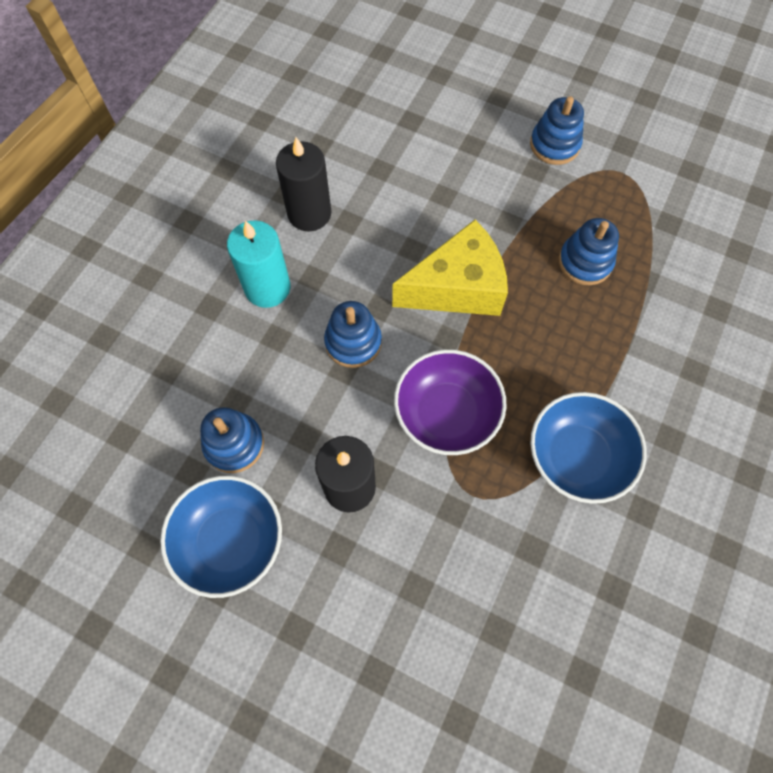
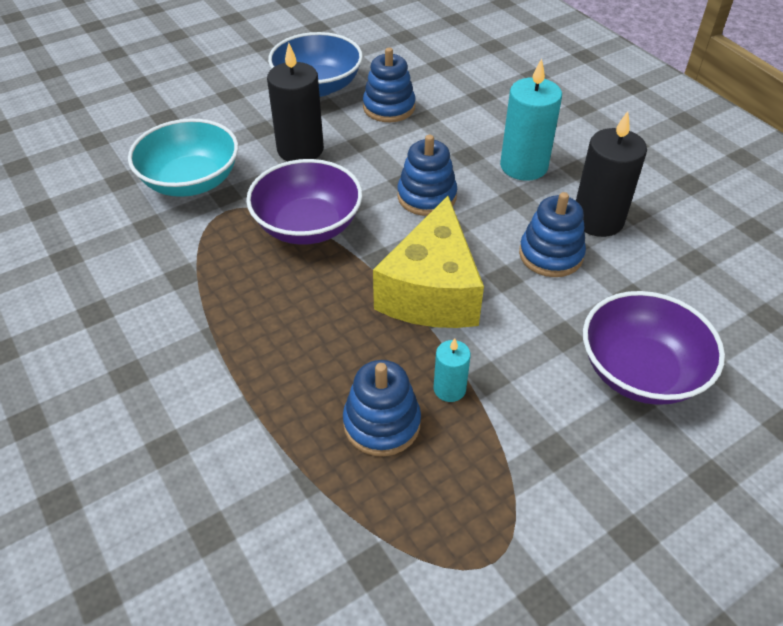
camera: 120 degrees right, 20 degrees down
(446, 147) = (640, 371): none -> purple bowl
(456, 557) = (191, 181): none -> turquoise bowl
(533, 238) = (449, 389): none -> turquoise candle
(554, 145) = (589, 499): blue stacking toy -> blue stacking toy (550, 255)
(577, 456) = (186, 292): blue bowl -> none

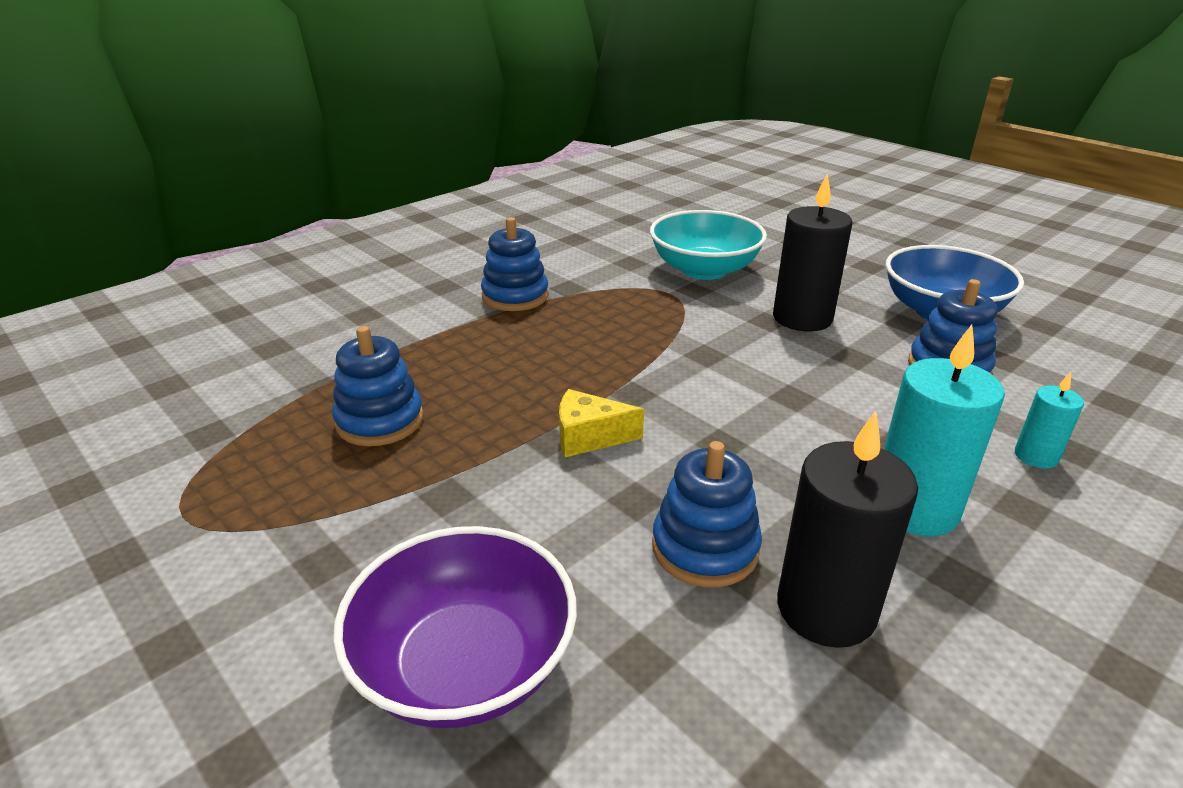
camera: 80 degrees right, 15 degrees down
(308, 226) = (669, 340): purple bowl -> none
(426, 197) = (772, 417): blue stacking toy -> blue stacking toy (515, 296)
(432, 291) = (589, 437): yellow cheese -> yellow cheese, size x0.48
(449, 389) = (427, 464): turquoise candle -> turquoise candle (1036, 456)

